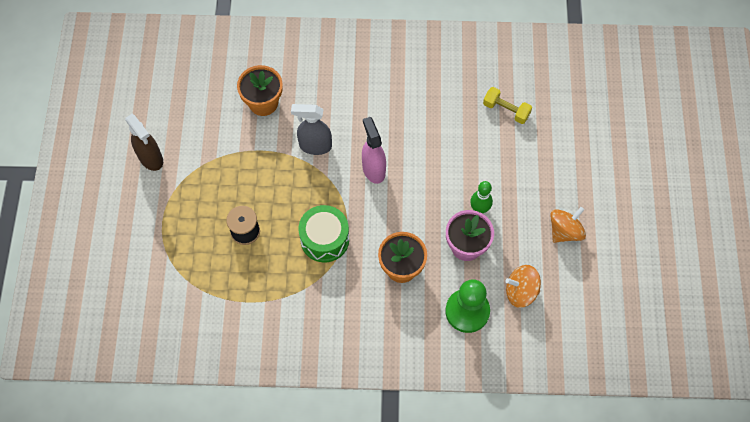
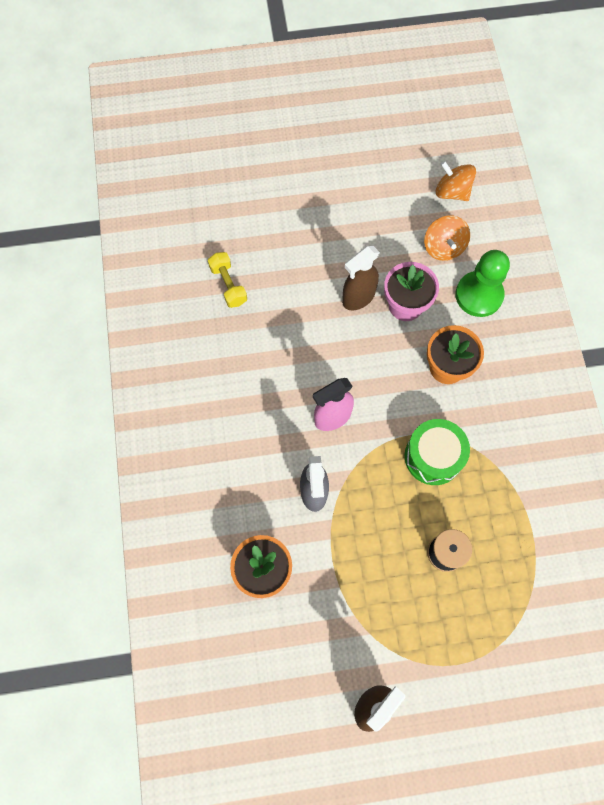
camera: 100 degrees left, 5 degrees up
(479, 209) = (358, 297): green bowling pin -> brown spray bottle
(506, 110) = (228, 285): yellow dumbbell -> yellow dumbbell turned 45 degrees counterclockwise
(565, 231) = (366, 213): orange spinning top -> orange spinning top (452, 192)

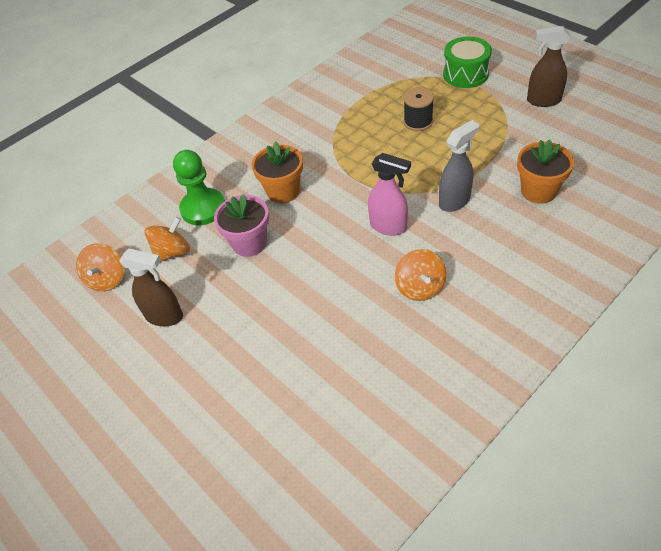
camera: 120 degrees left, 20 degrees down
(228, 285) = (339, 378): yellow dumbbell -> none
(253, 391) = (420, 287): none -> orange spinning top
(358, 297) = (268, 276): brown spray bottle -> brown spray bottle (165, 316)
(433, 456) = (360, 161): green drum -> green drum (465, 74)

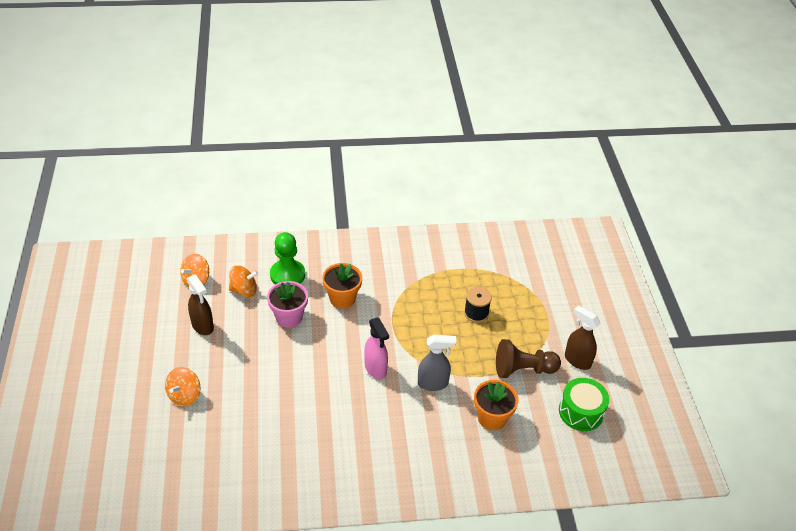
camera: 30 degrees right, 5 degrees down
(420, 287) = (349, 419): orange spinning top -> orange spinning top (184, 395)
(465, 74) = (550, 301): green drum -> green drum (581, 412)
(512, 136) = (523, 369): none -> brown pawn

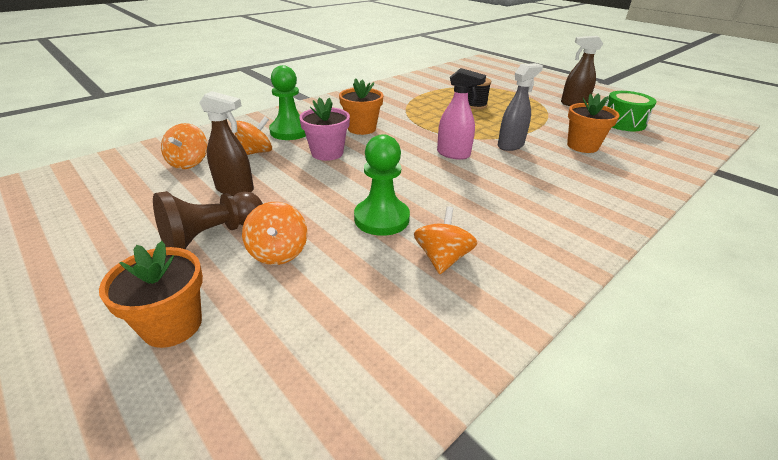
camera: 35 degrees left, 10 degrees down
(109, 414) = (172, 325): none -> orange flower pot
(260, 403) = (381, 218): none -> green pawn
(260, 454) = (442, 258): none -> orange spinning top
(523, 369) = (553, 118): brown pawn -> brown pawn (212, 236)

